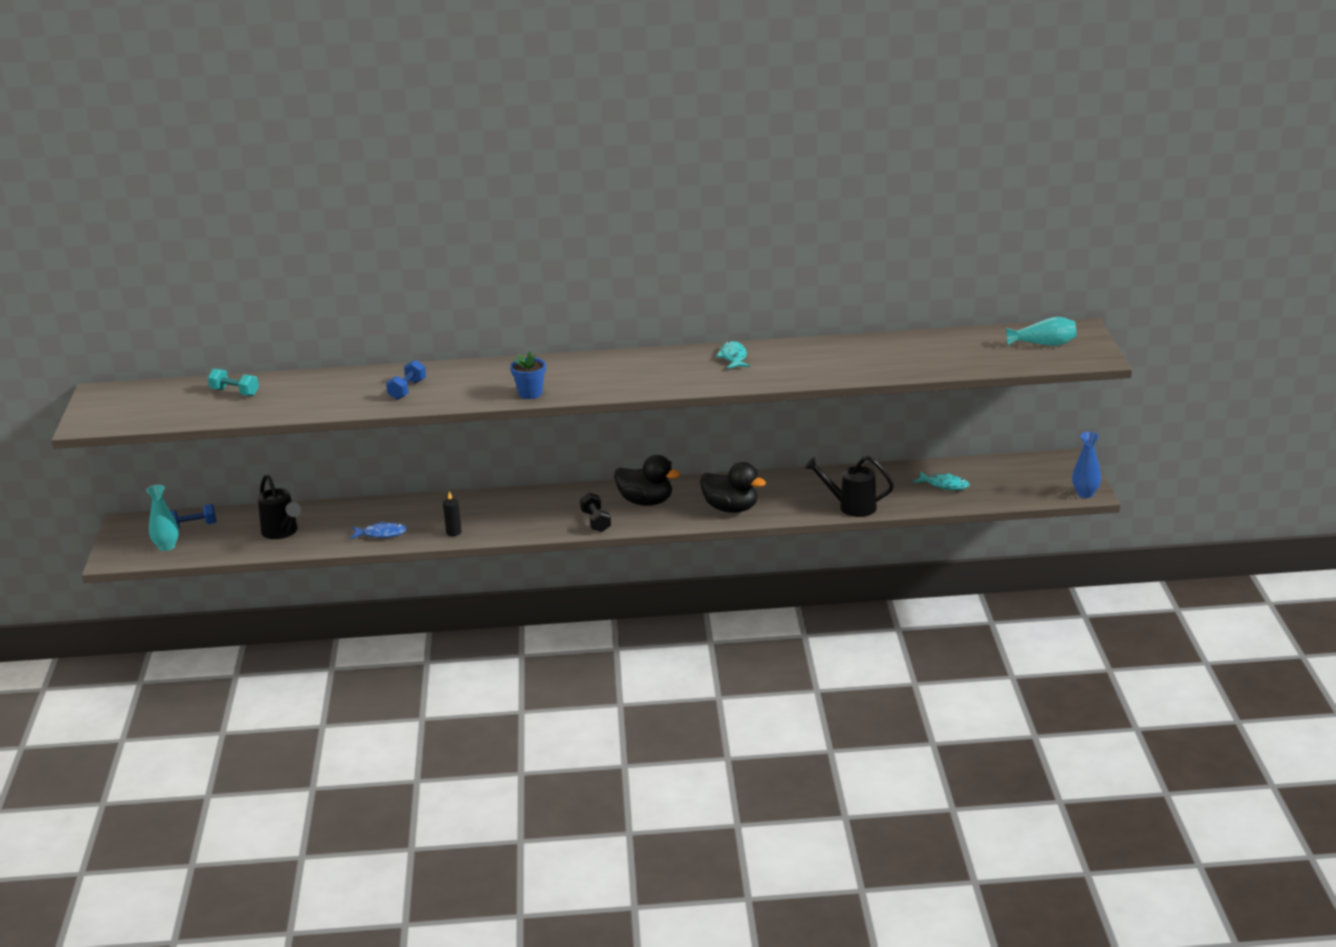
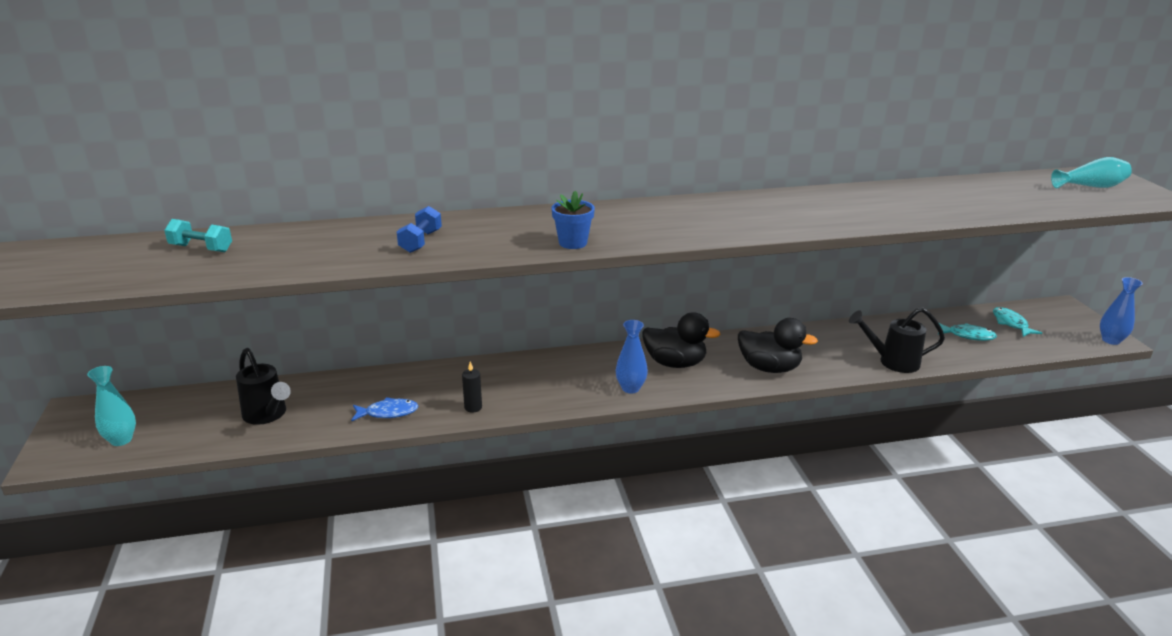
camera: 10 degrees left, 0 degrees up
(193, 526) = (157, 411): blue dumbbell -> none
(596, 521) = (630, 388): black dumbbell -> blue vase
(733, 357) = (781, 203): turquoise fish -> turquoise fish (1011, 323)

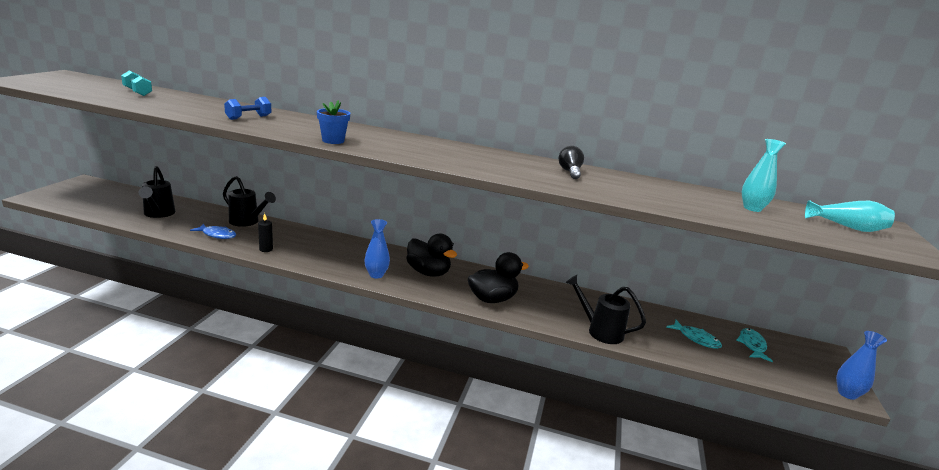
camera: 25 degrees right, 5 degrees down
(121, 440) = (78, 200): turquoise vase -> turquoise vase (752, 208)
(395, 381) = (247, 222): none -> black watering can
(769, 368) = (492, 299): black duck -> black duck turned 75 degrees counterclockwise
(831, 201) = (570, 172): none -> black light bulb

